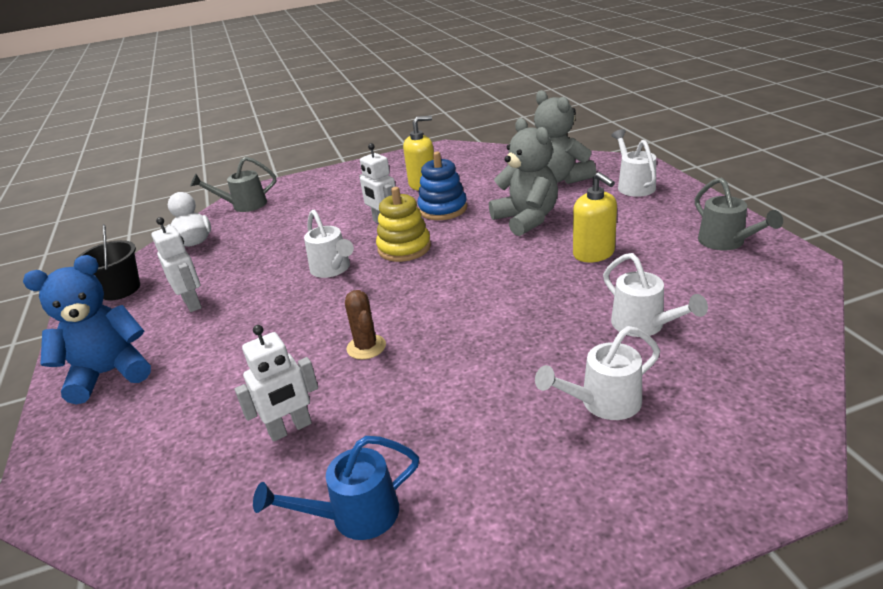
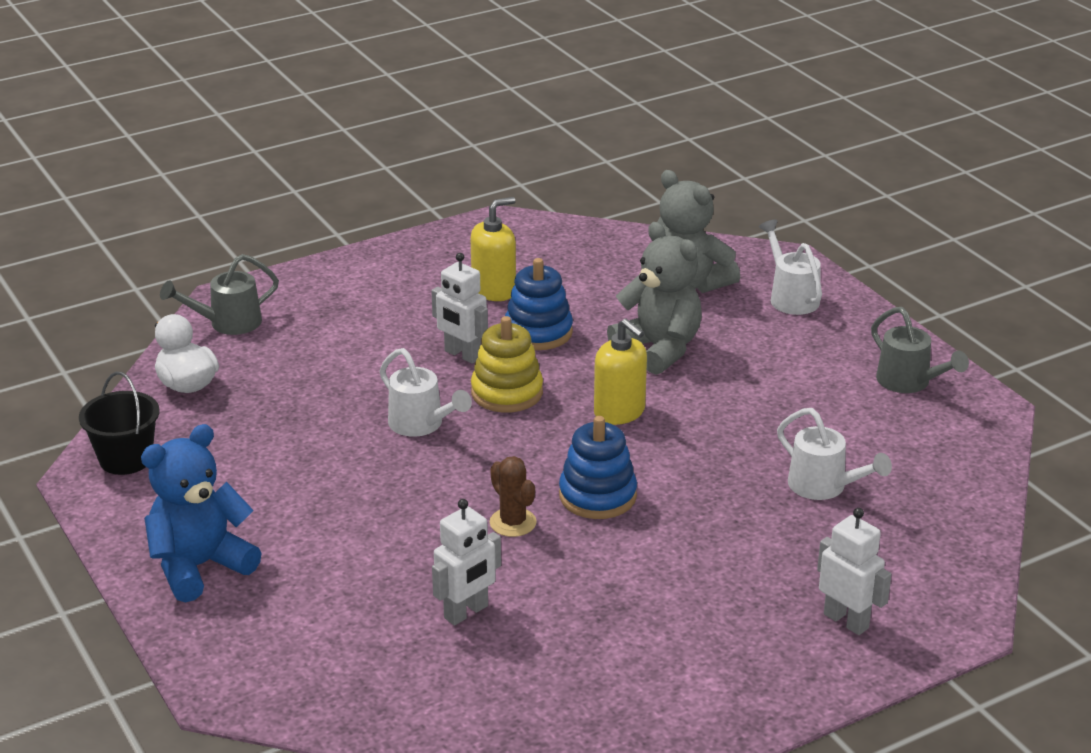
camera: 15 degrees left, 0 degrees up
(192, 303) = (249, 476): white robot -> white robot (846, 621)
(355, 515) = (574, 682): blue watering can -> none
(444, 327) = (597, 496): none -> blue stacking toy
(594, 253) = (755, 399): yellow soap dispenser -> yellow soap dispenser (619, 412)
(603, 403) = (792, 569): white watering can -> none

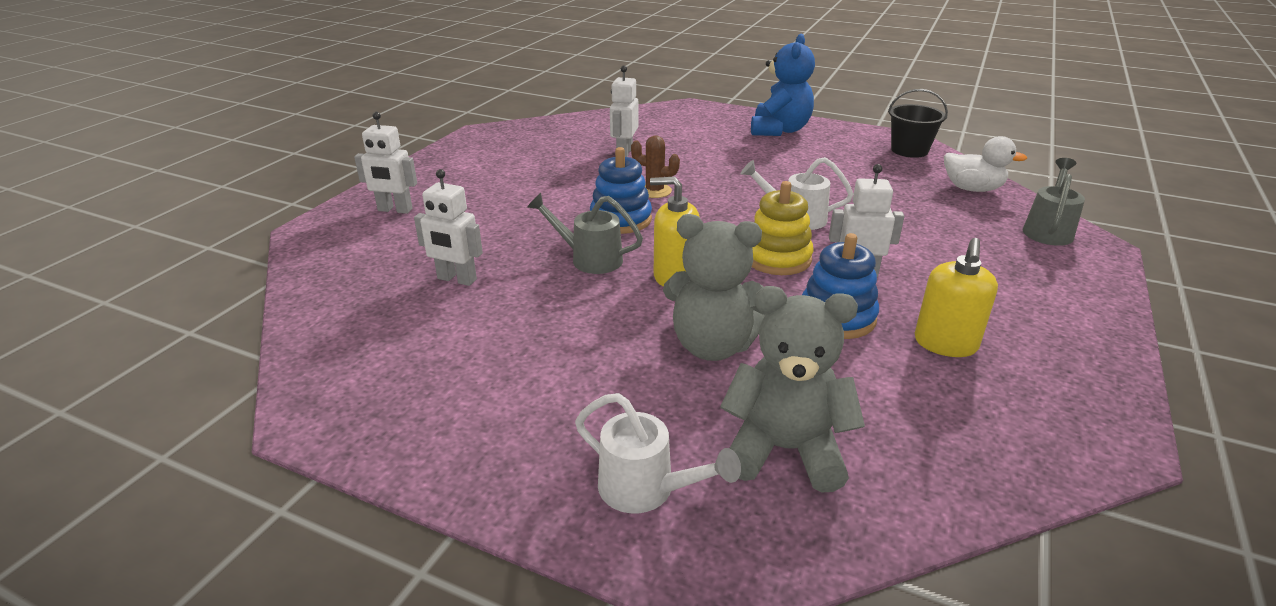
camera: 145 degrees right, 0 degrees up
(824, 487) = (456, 279): white watering can -> white robot
(909, 382) = (421, 415): grey watering can -> grey watering can (589, 259)

